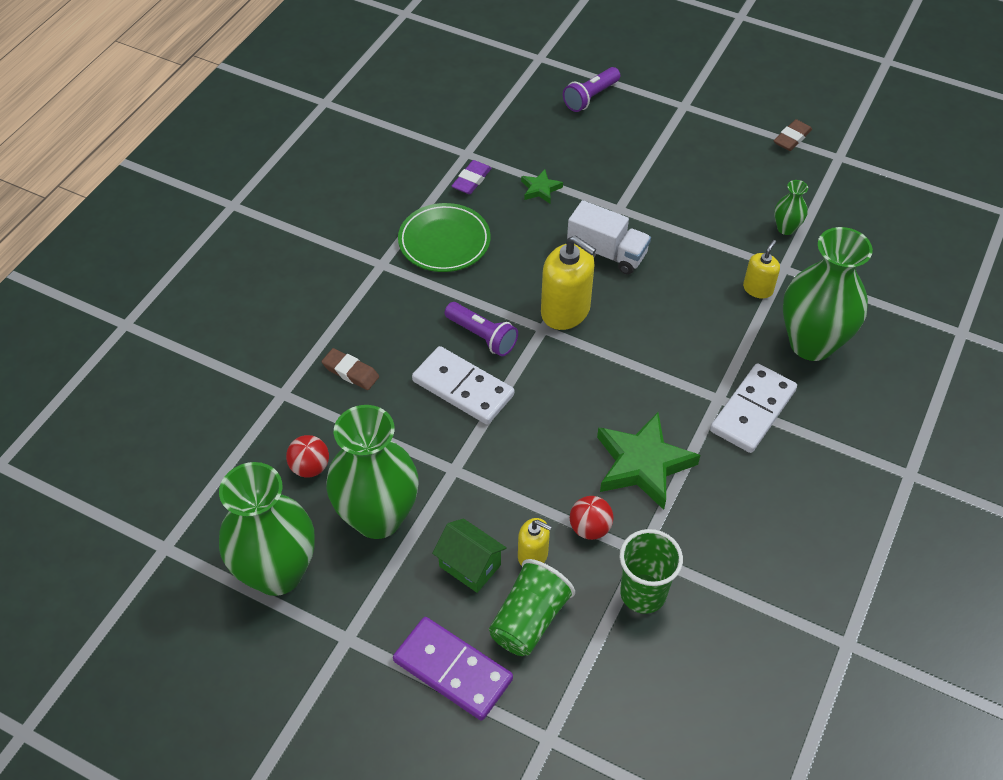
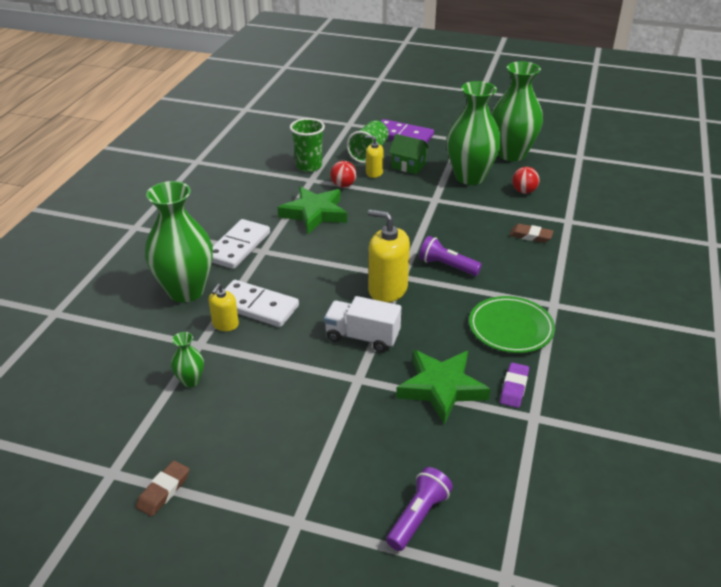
camera: 170 degrees right, 15 degrees down
(463, 388) = (447, 236): white domino -> white domino (257, 306)
(540, 189) = (441, 388): green star -> green star, size x2.07

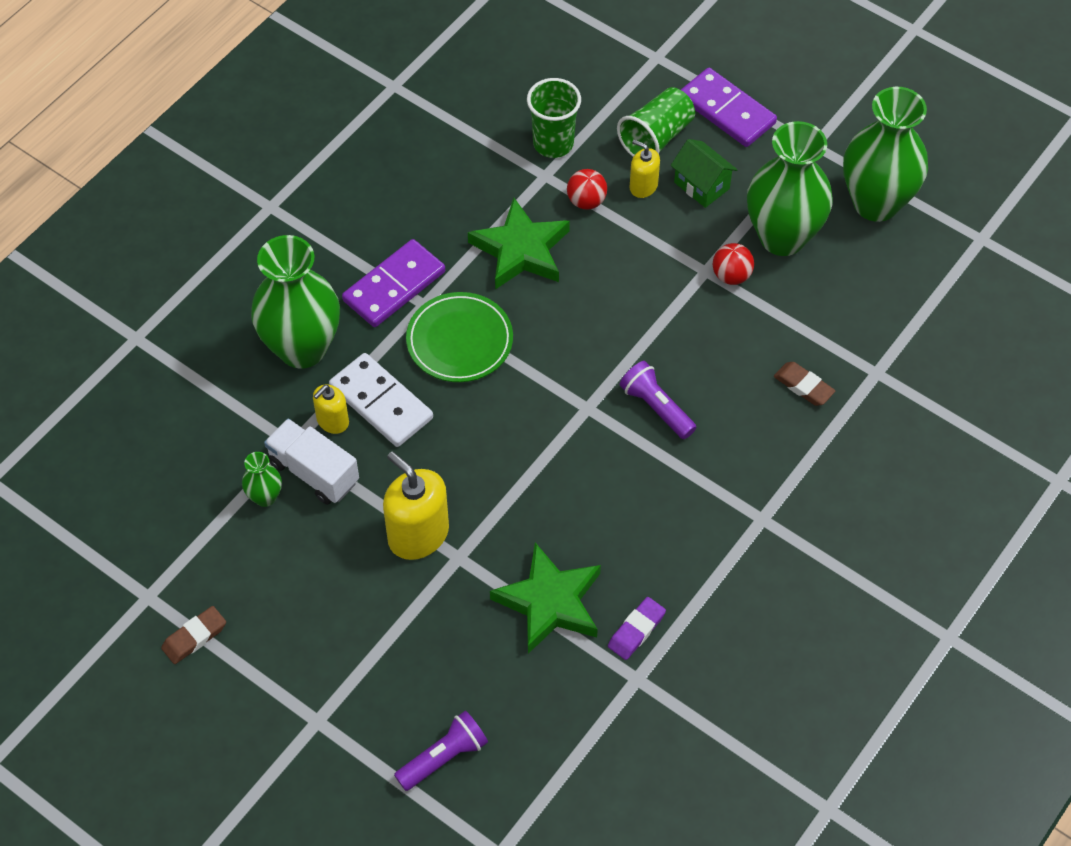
camera: 20 degrees right, 20 degrees up
(238, 247) = (394, 286): white domino -> purple domino
(362, 337) = (491, 494): white truck -> white truck (314, 472)
(387, 289) = (557, 425): yellow soap dispenser -> yellow soap dispenser (418, 534)
(510, 328) = (683, 539): green plate -> green plate (459, 341)
(524, 191) = (846, 292): red ball -> red ball (731, 276)

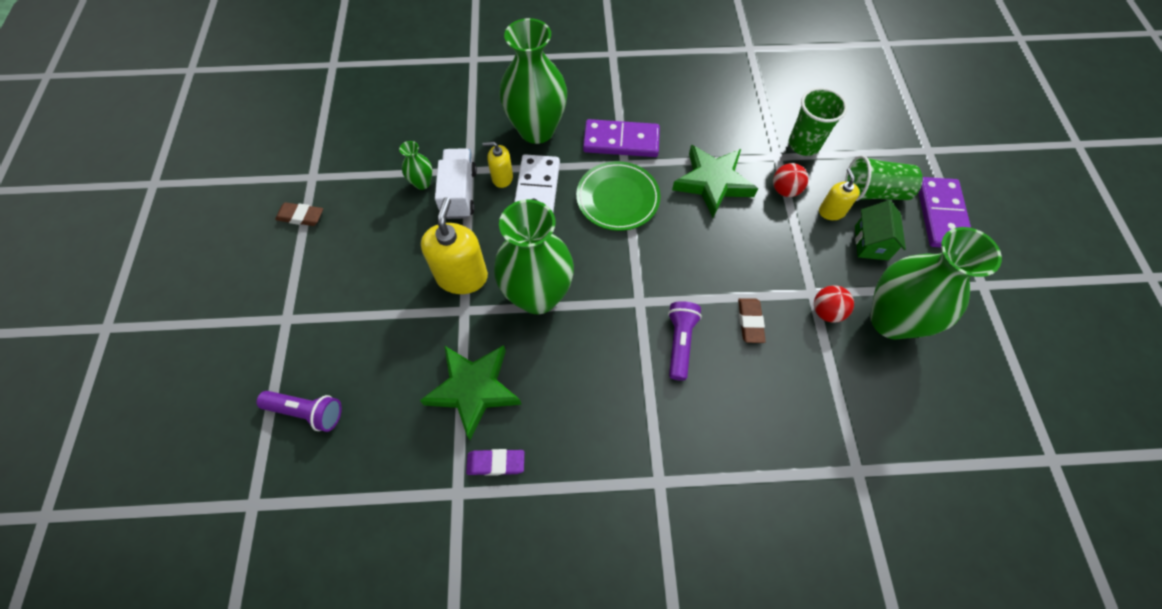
camera: 50 degrees right, 5 degrees up
(803, 386) = (792, 426): brown eraser -> brown eraser (750, 322)
(876, 203) = (989, 360): green vase -> green vase (538, 296)

